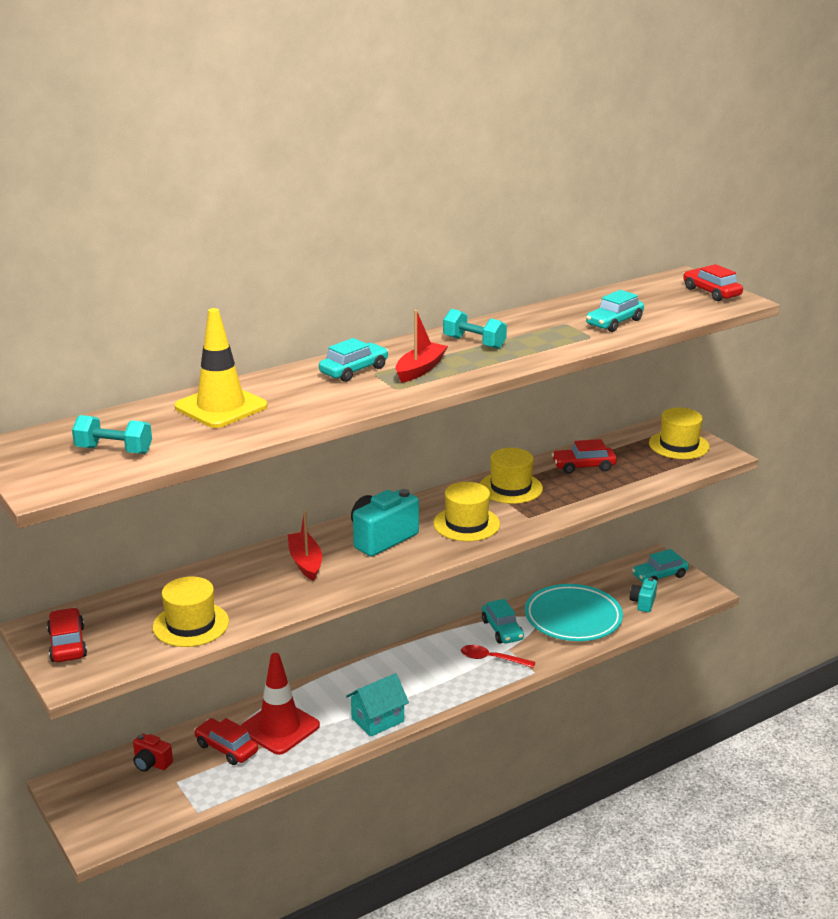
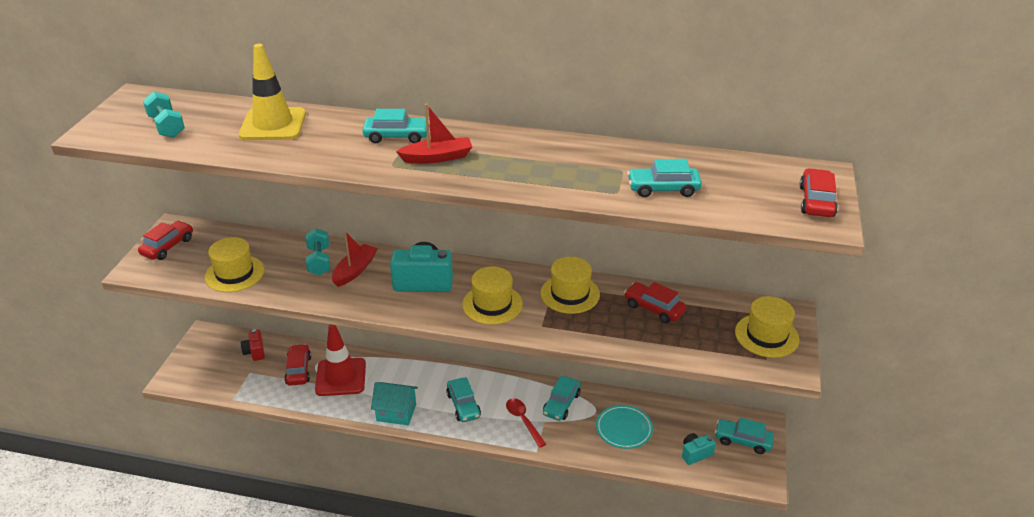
camera: 45 degrees right, 10 degrees up
(426, 679) = (463, 405): none -> turquoise car
(474, 343) = (519, 153): turquoise dumbbell -> turquoise dumbbell (319, 261)
(573, 618) = (624, 429): turquoise plate -> turquoise plate, size x0.62

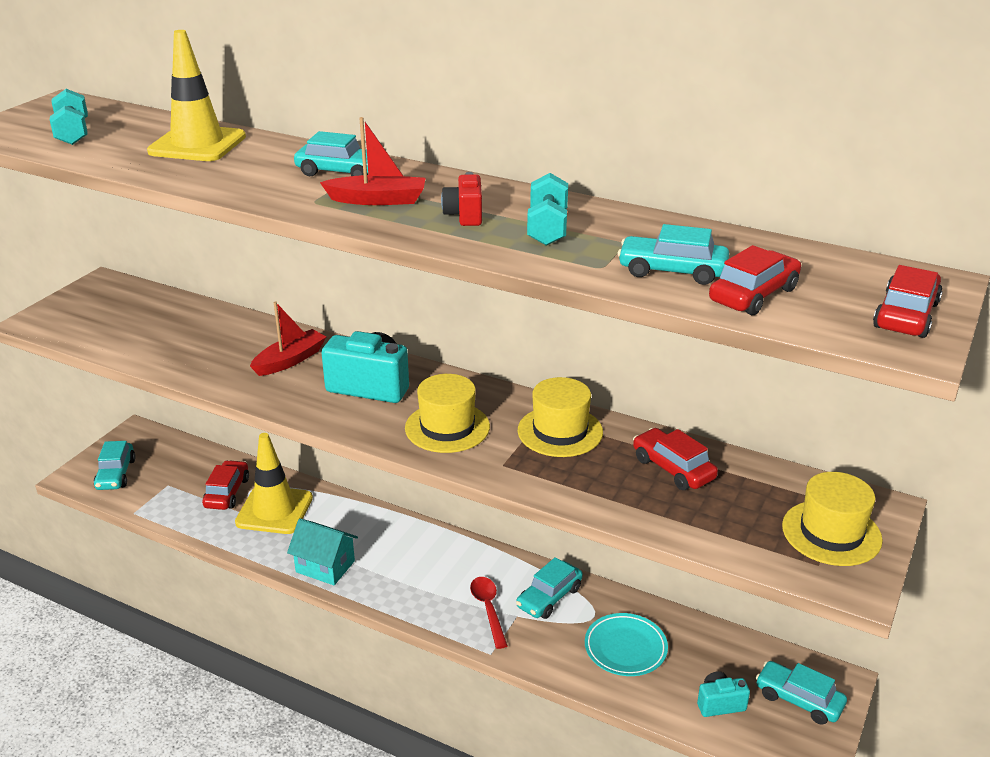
camera: 15 degrees right, 5 degrees down
(168, 246) = (84, 302): red car -> red car (753, 295)
(234, 273) = (143, 342): yellow hat -> none
(255, 352) = (185, 462): red camera -> red camera (464, 215)
(319, 261) = (251, 343): turquoise dumbbell -> turquoise dumbbell (547, 228)
(341, 377) = (274, 510): red traffic cone -> yellow traffic cone
(463, 405) = (416, 574): turquoise car -> turquoise car (116, 474)

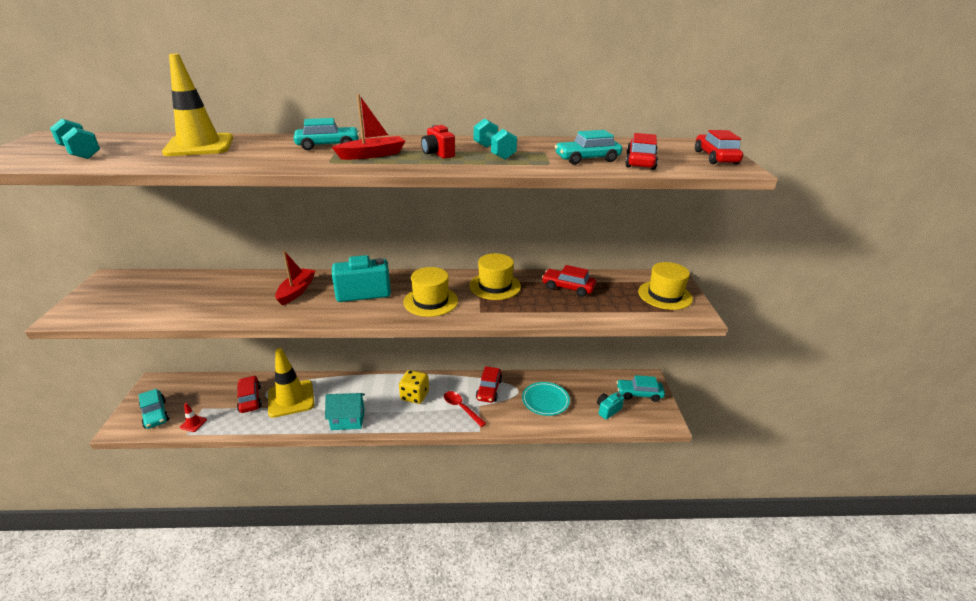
camera: 30 degrees left, 0 degrees up
(148, 502) = (193, 423): none -> red traffic cone
(435, 566) = (414, 396): none -> yellow dice
(549, 597) = (489, 390): turquoise car -> red car

